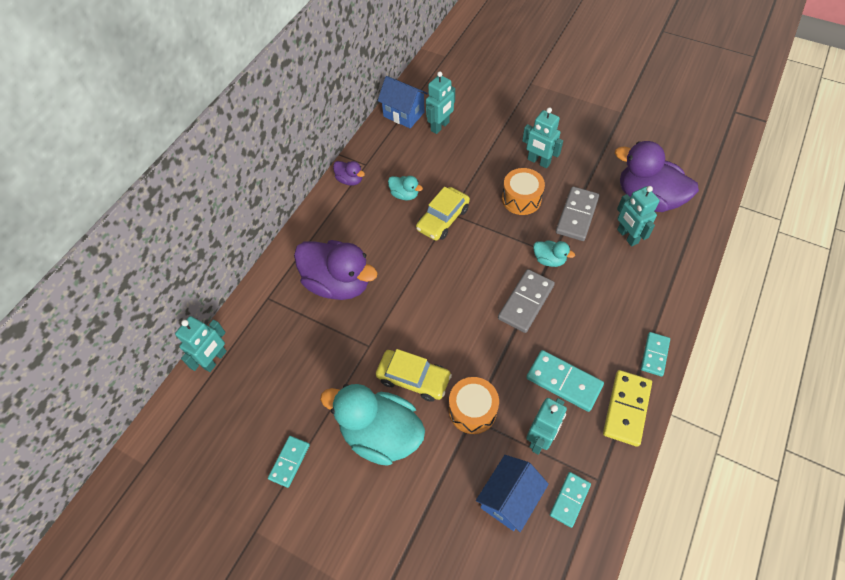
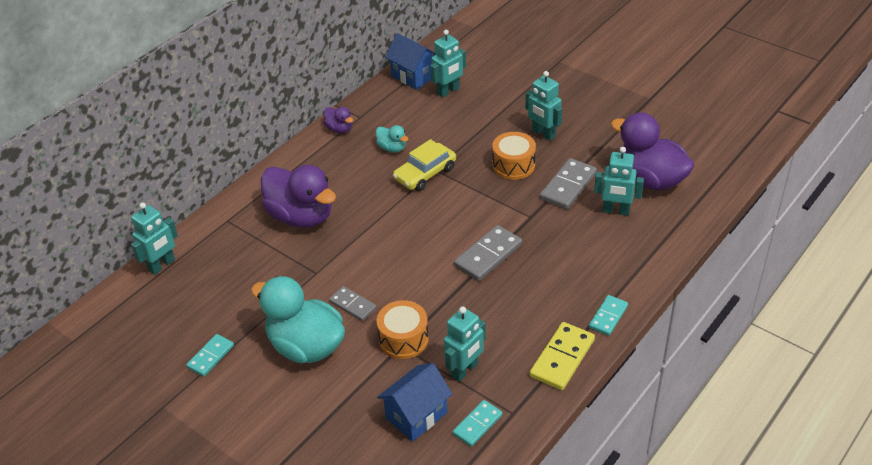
camera: 10 degrees right, 15 degrees down
(413, 378) = (352, 305): yellow car -> grey domino
(549, 260) = (525, 222): turquoise duck -> none
(563, 382) = (504, 327): turquoise domino -> none
(627, 236) = (616, 211): turquoise robot -> turquoise robot turned 60 degrees counterclockwise

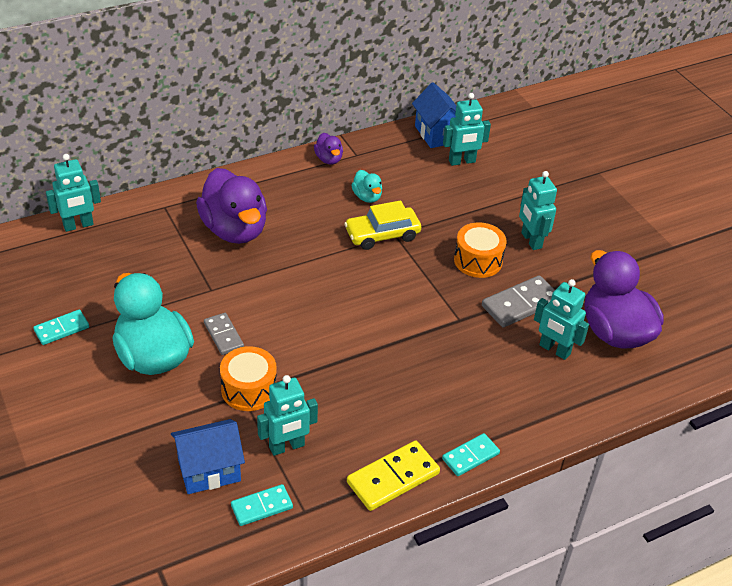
camera: 20 degrees right, 0 degrees up
(488, 255) = (389, 341): grey domino -> none

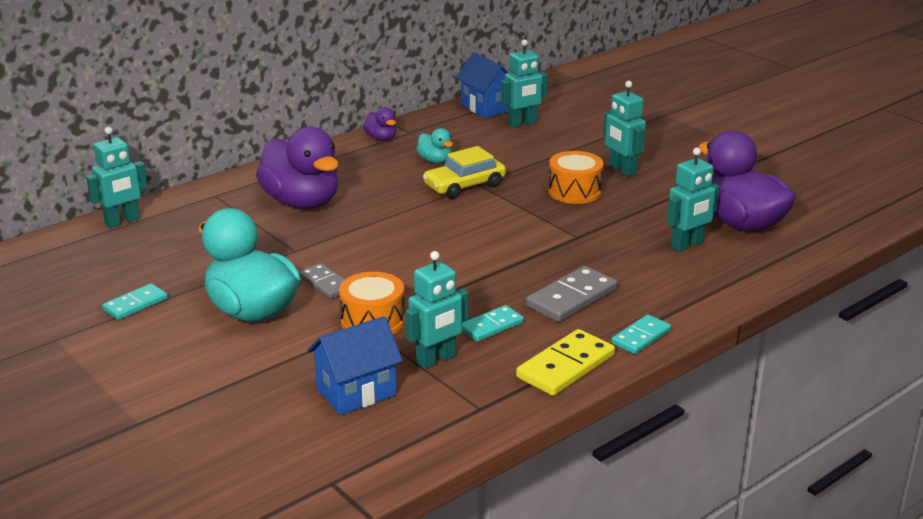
camera: 10 degrees left, 15 degrees down
(261, 506) = (430, 412): turquoise domino -> turquoise domino (491, 326)
(520, 304) = (635, 216): grey domino -> grey domino (571, 298)
(554, 350) = (687, 245): turquoise robot -> turquoise robot turned 60 degrees counterclockwise

